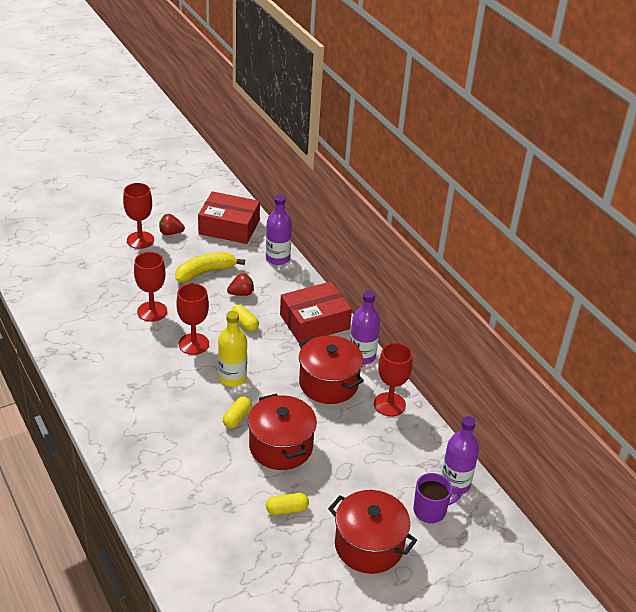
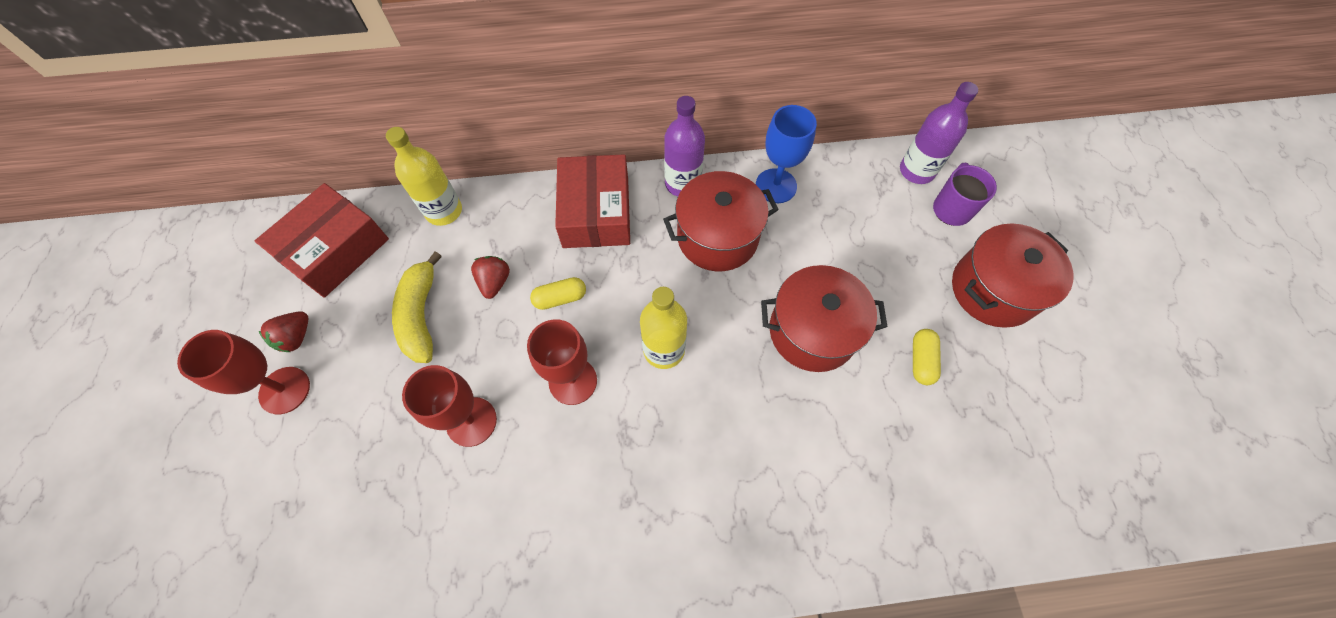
camera: 65 degrees left, 25 degrees up
(237, 418) = (743, 369): yellow capsule -> none
(277, 258) = (444, 211): purple bottle -> yellow bottle
(389, 404) = (776, 186): red goblet -> blue goblet

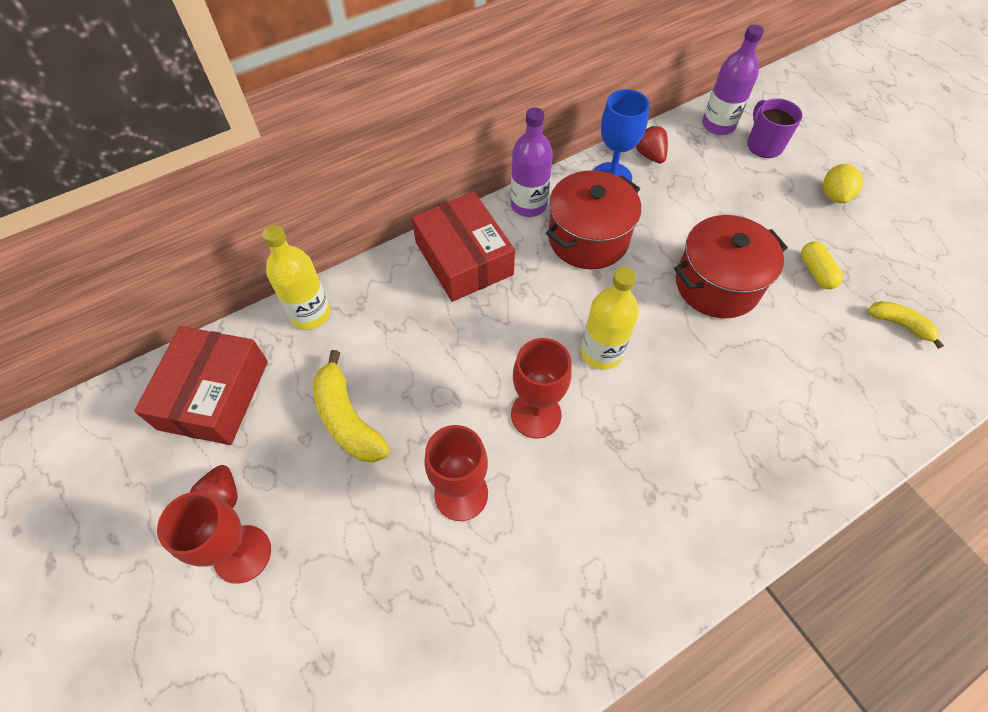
camera: 25 degrees left, 5 degrees down
(494, 282) = (404, 358): red strawberry -> red strawberry (650, 155)
(560, 298) = (477, 347): yellow capsule -> none
(975, 451) = (900, 324): none -> yellow banana
(993, 290) = (834, 195): red pot -> yellow lemon

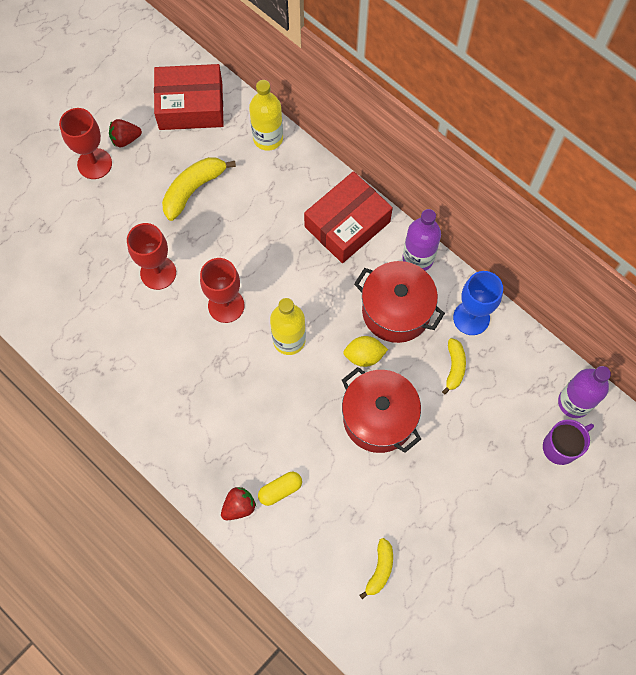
camera: 75 degrees right, 10 degrees up
(650, 155) = (510, 346): red strawberry -> red strawberry (239, 506)
(666, 204) = (454, 367): none -> yellow banana
(816, 272) = (416, 499): yellow capsule -> yellow capsule (280, 490)
(834, 195) = (514, 514): yellow lemon -> yellow lemon (364, 356)

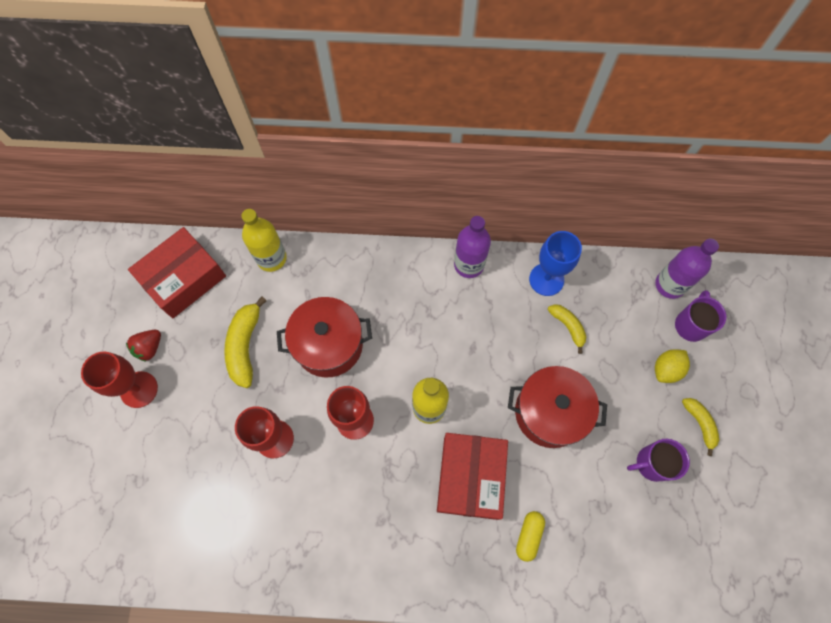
camera: 40 degrees left, 0 degrees up
(239, 506) = (509, 579): red strawberry -> none
(347, 224) = (393, 279): red box -> red box (470, 477)
(364, 356) = (496, 372): yellow lemon -> yellow lemon (666, 369)
(380, 569) = (656, 532): yellow banana -> yellow banana (699, 424)
(396, 311) = (489, 318): red pot -> red pot (329, 345)
(424, 520) = (652, 463): none -> purple mug

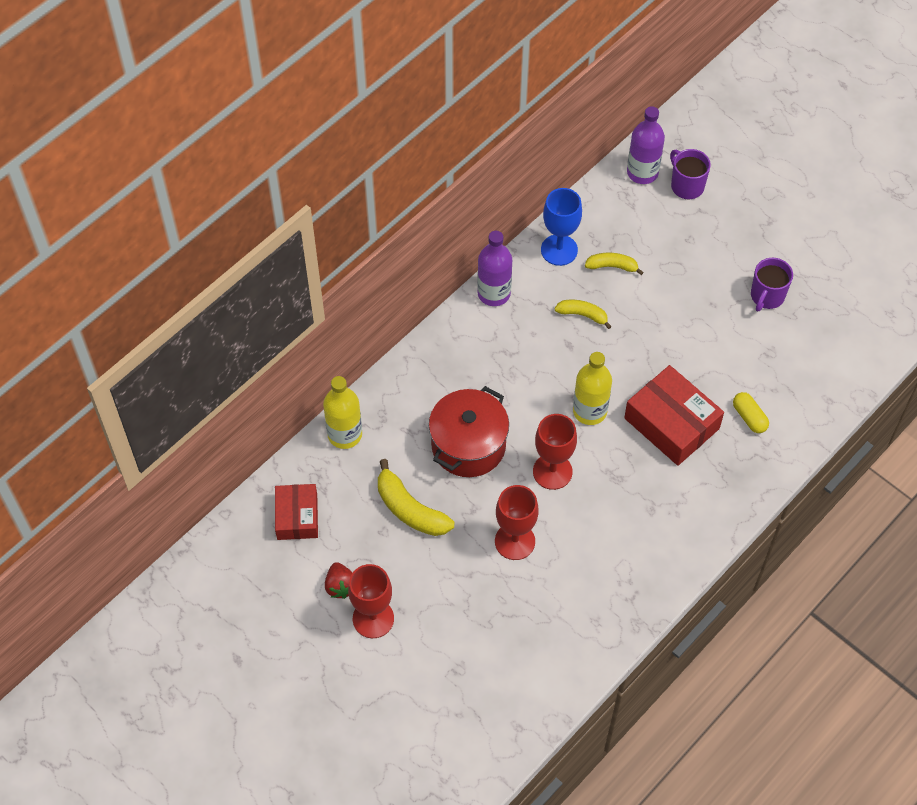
camera: 50 degrees left, 10 degrees down
(183, 278) = (297, 517): red box -> red box, size x0.64
(549, 412) = (669, 332): red pot -> none
(666, 369) = (706, 230): yellow lemon -> none
(699, 424) = (765, 242): yellow banana -> yellow banana (583, 315)

